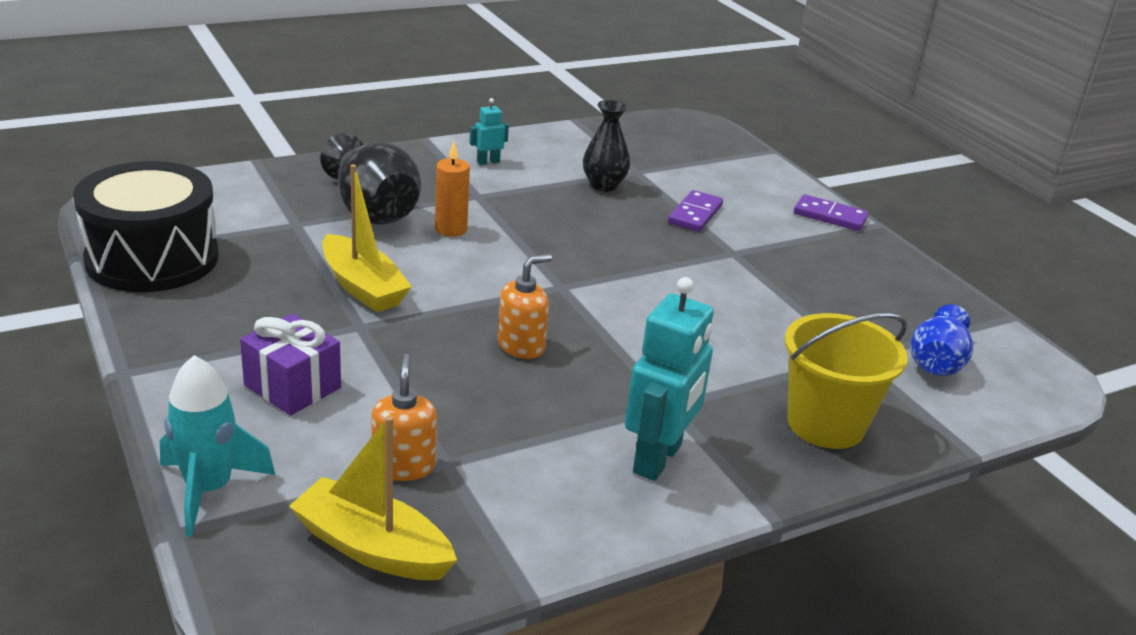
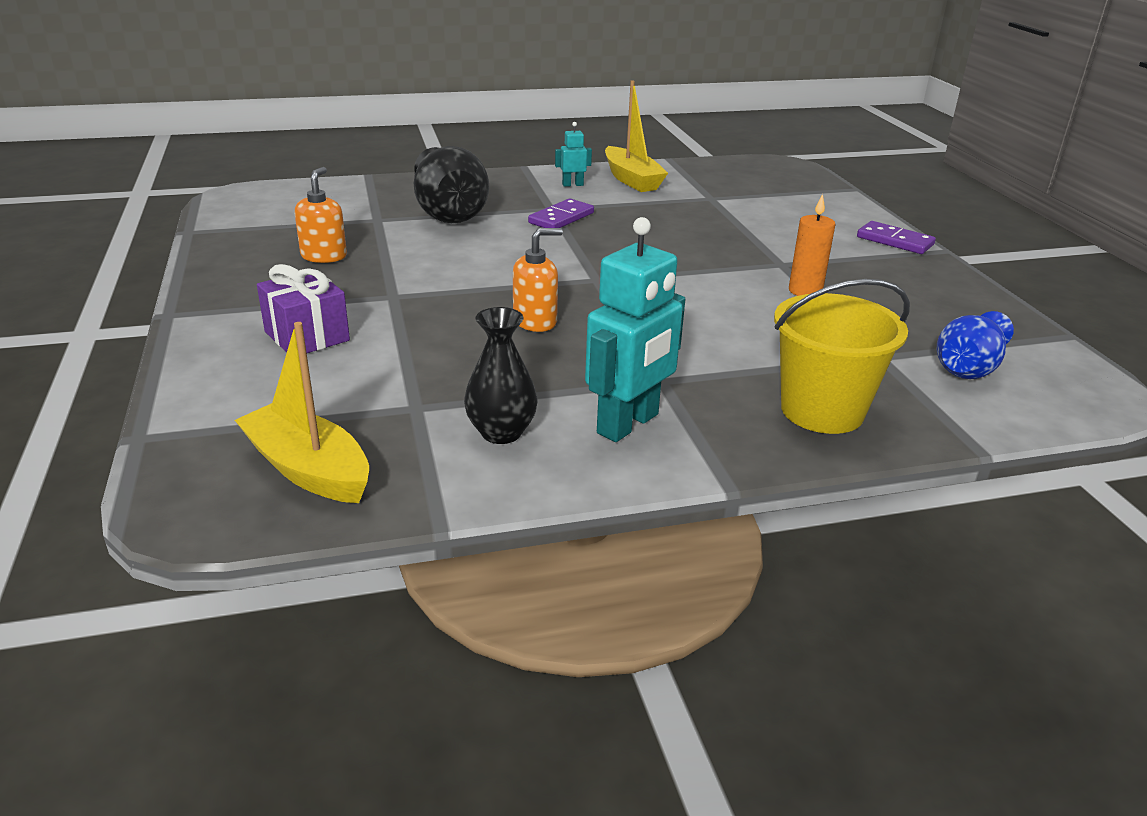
camera: 15 degrees right, 0 degrees up
(152, 259) = (241, 236): black drum -> none
(209, 490) = (187, 407): turquoise rocket -> none
(363, 287) = (411, 267): yellow boat -> yellow boat (632, 180)
(403, 466) = (374, 406): orange soap dispenser -> orange soap dispenser (324, 256)
(451, 229) = (513, 231): orange candle -> orange candle (805, 291)
(604, 185) = (674, 206): black vase -> black vase (501, 432)
(695, 214) = (755, 232): purple domino -> purple domino (561, 218)

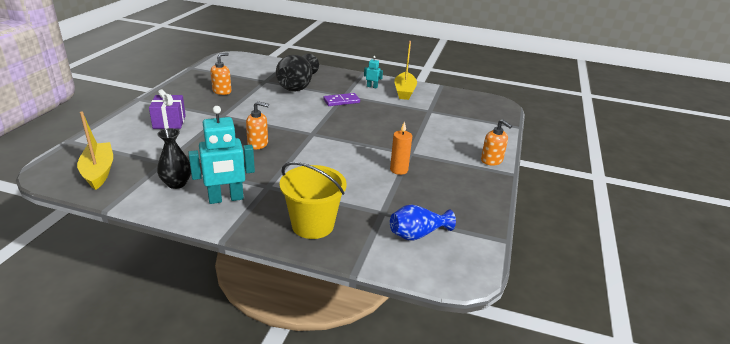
camera: 30 degrees right, 0 degrees up
(894, 241) = (491, 160): purple domino -> orange soap dispenser

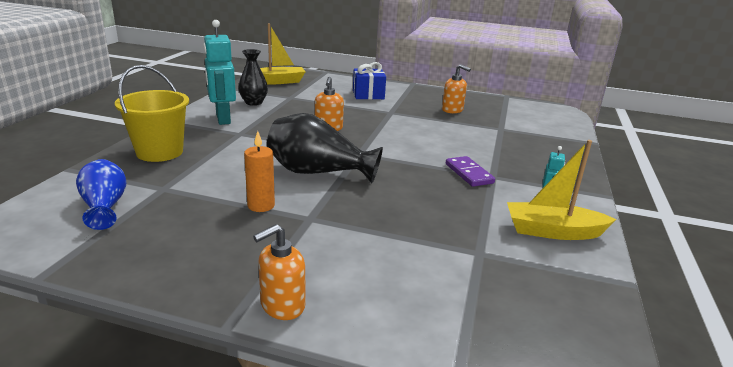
camera: 90 degrees right, 5 degrees down
(169, 122) = (368, 95): purple gift -> blue gift
(297, 86) = (500, 146): black vase -> black vase (318, 172)

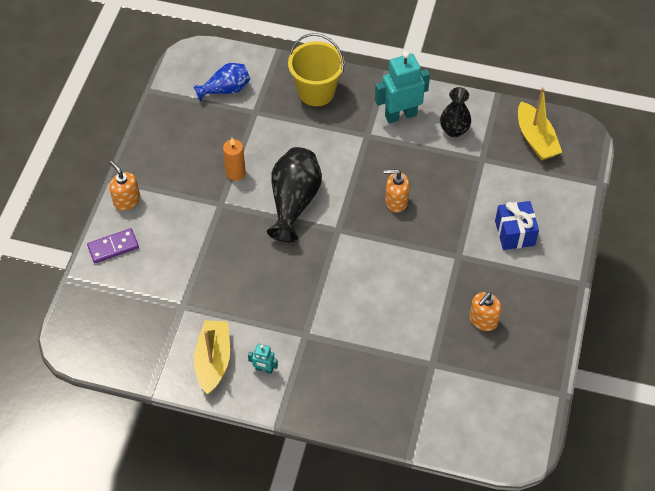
camera: 90 degrees right, 30 degrees up
(468, 173) = (308, 315): purple domino -> purple domino (113, 247)

